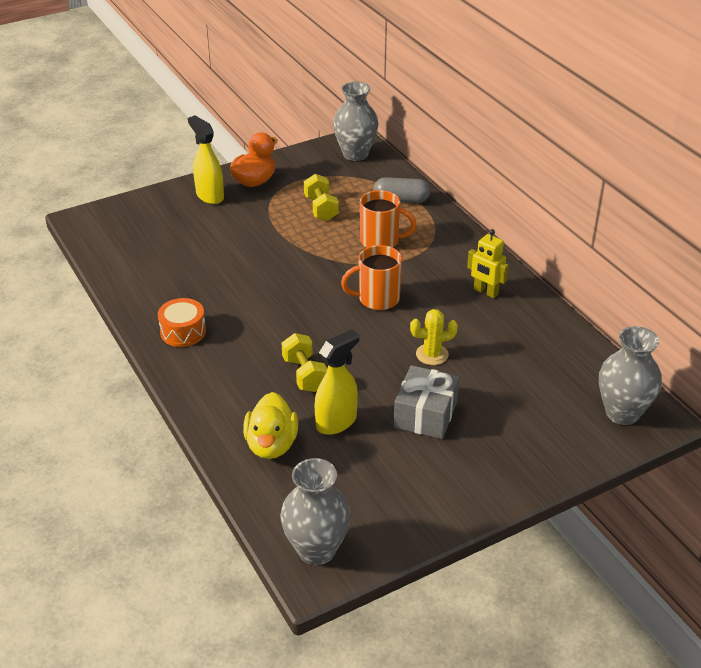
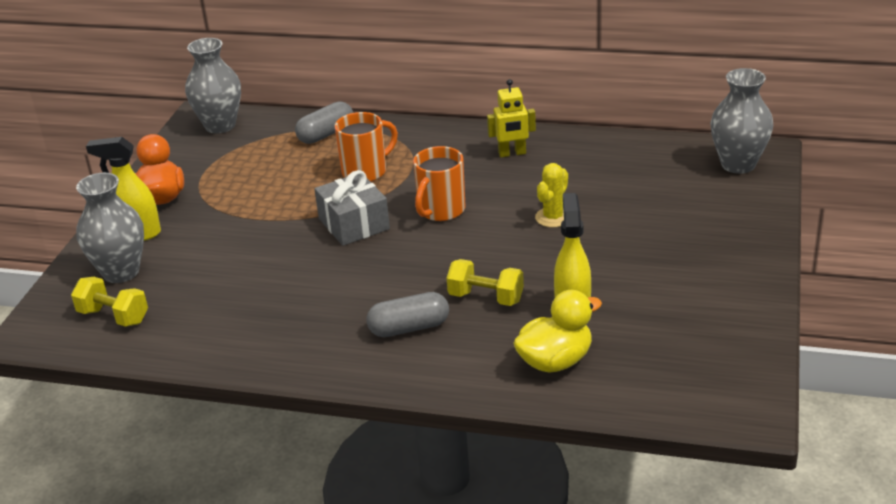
camera: 45 degrees left, 5 degrees down
(183, 332) = (321, 344): orange drum -> none
(237, 359) = (409, 328): none -> grey capsule
(271, 445) = (555, 361): yellow duck -> yellow duck turned 75 degrees counterclockwise
(316, 550) = (721, 397): grey vase -> grey vase (121, 272)
(321, 209) = (267, 180): yellow dumbbell -> yellow dumbbell (113, 316)
(425, 414) = (623, 257): grey gift -> grey gift (354, 224)

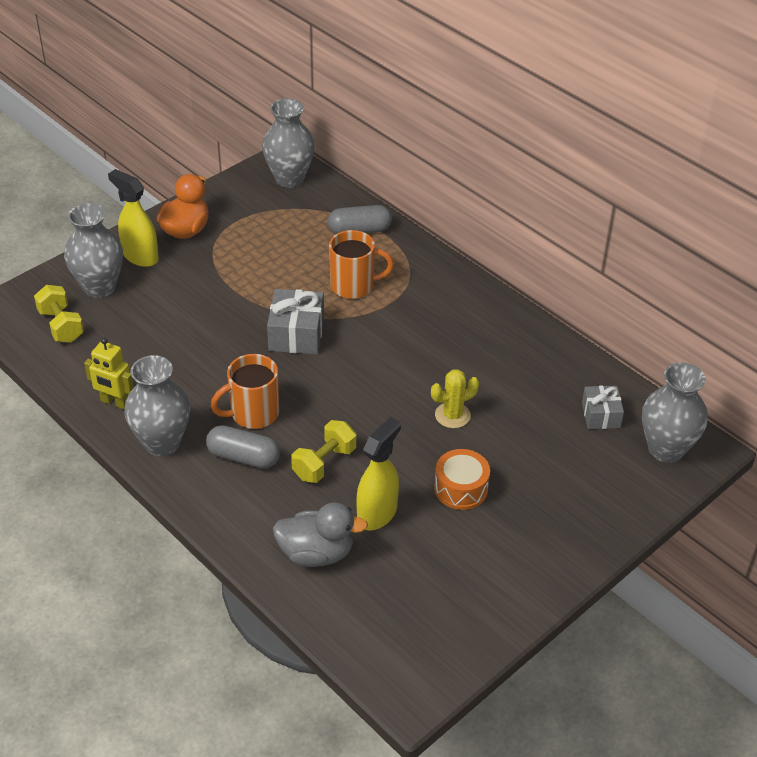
camera: 30 degrees right, 10 degrees up
(320, 354) = (162, 443): none -> grey vase
(440, 210) = (372, 358): orange mug -> orange mug (253, 414)
(486, 298) = (324, 463): yellow dumbbell -> yellow dumbbell turned 75 degrees clockwise
(512, 153) = (485, 330): yellow robot -> yellow robot (115, 402)
(555, 361) = (316, 553): yellow duck -> grey duck
(618, 260) = (461, 488): none -> orange drum
(666, 166) = (601, 415): none -> grey gift

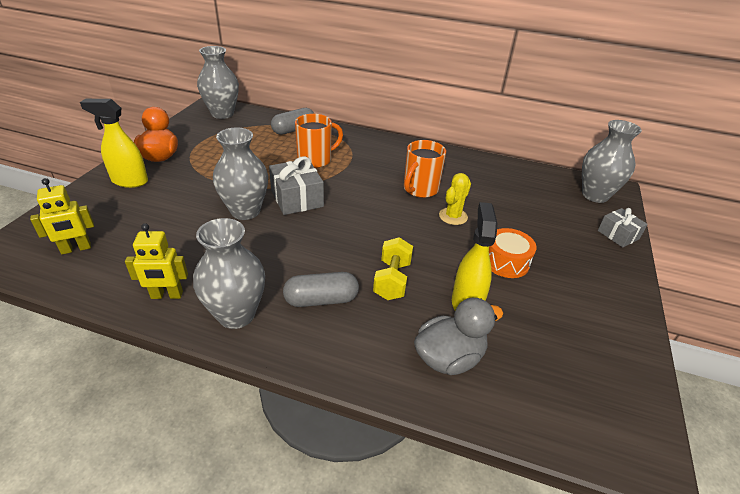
camera: 30 degrees left, 5 degrees down
(61, 326) = (76, 249): yellow dumbbell -> yellow robot
(99, 287) = (102, 210): grey vase -> grey vase (245, 211)
(253, 414) = (304, 263): orange mug -> orange mug (420, 189)
(601, 415) = (540, 188): grey gift -> grey gift (618, 235)

